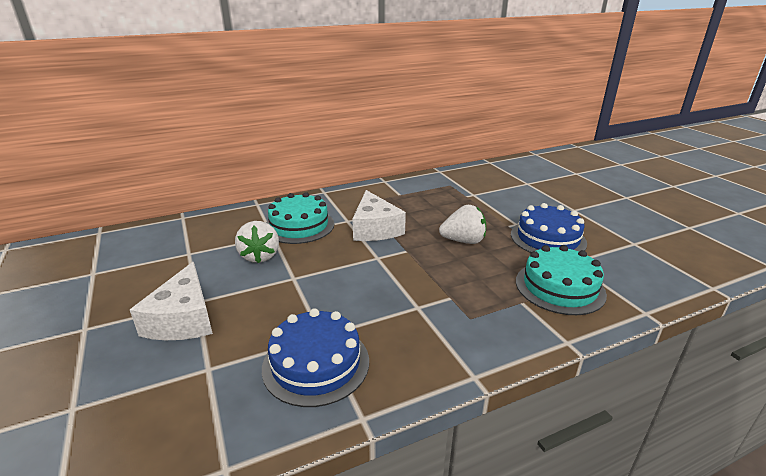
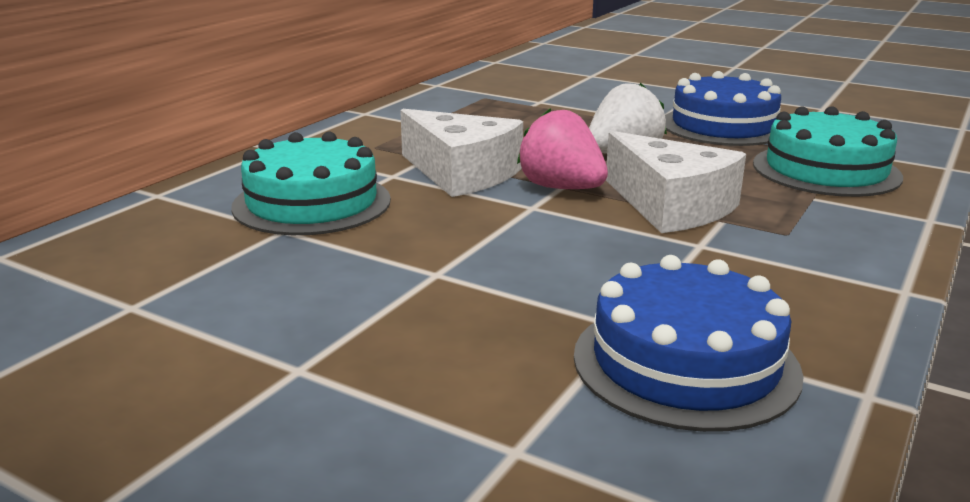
camera: 35 degrees left, 5 degrees down
(183, 319) = (319, 404): white cheese -> white cheese (671, 206)
(260, 256) = (311, 264): white strawberry -> none
(404, 251) = (561, 188): none -> pink strawberry

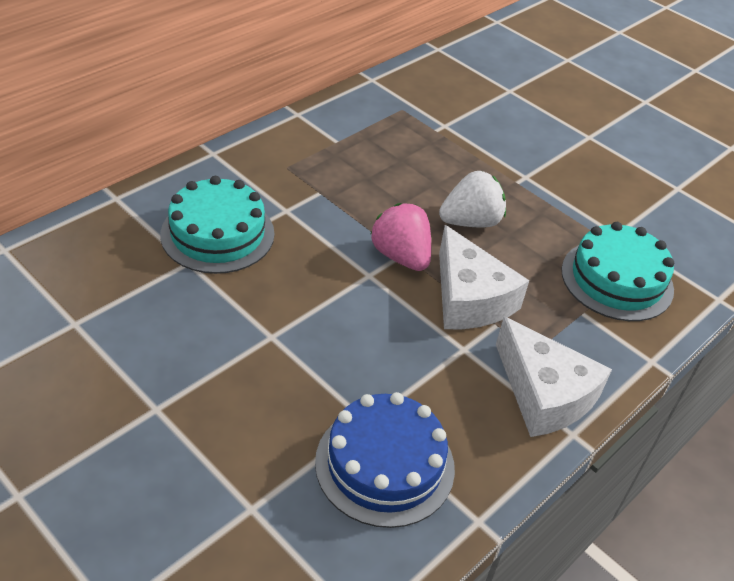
camera: 10 degrees right, 20 degrees up
(461, 173) = (336, 219): white cheese -> white cheese (544, 394)
(723, 126) = (575, 197): blue cake -> none

